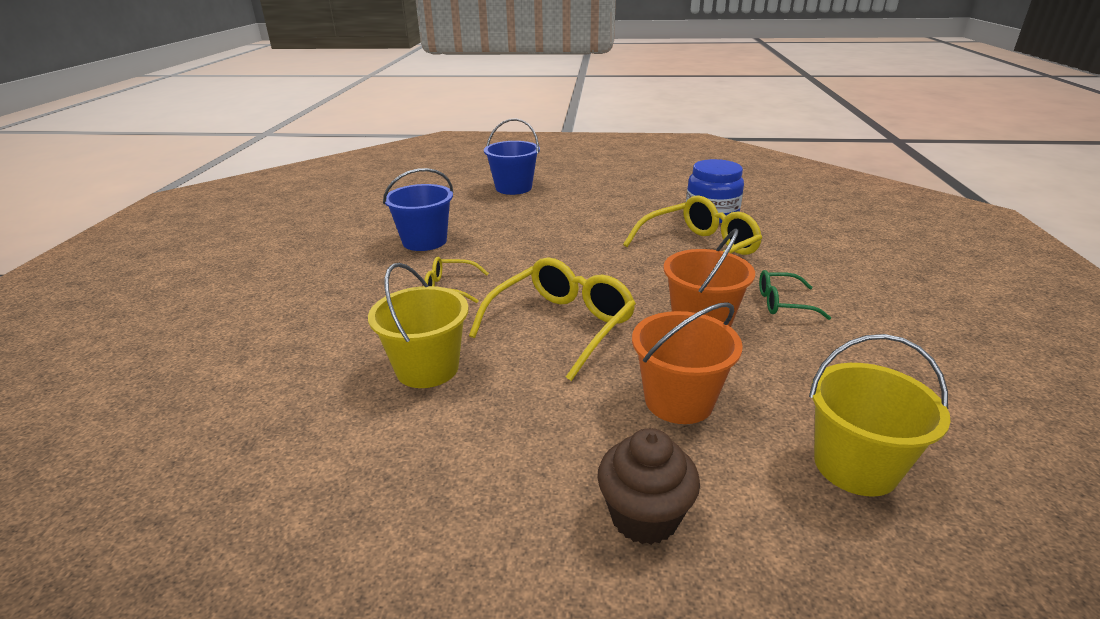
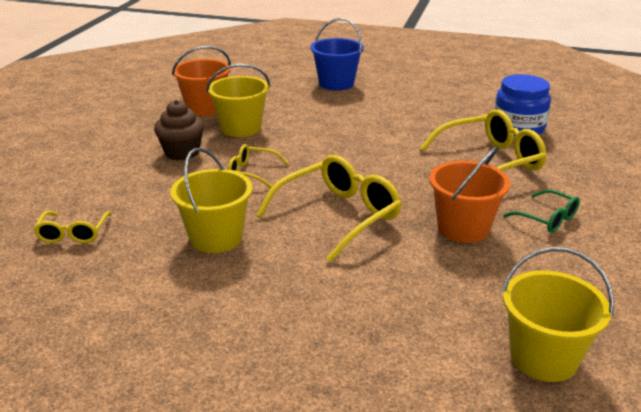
camera: 10 degrees right, 0 degrees up
(246, 385) = (73, 234): none -> yellow glasses
(424, 241) = (241, 128): blue bucket -> yellow bucket
(644, 516) = (353, 368): brown cupcake -> brown cupcake (182, 152)
(678, 401) = (416, 289): orange bucket -> orange bucket (205, 108)
(782, 303) = (547, 219): green glasses -> green glasses turned 150 degrees counterclockwise

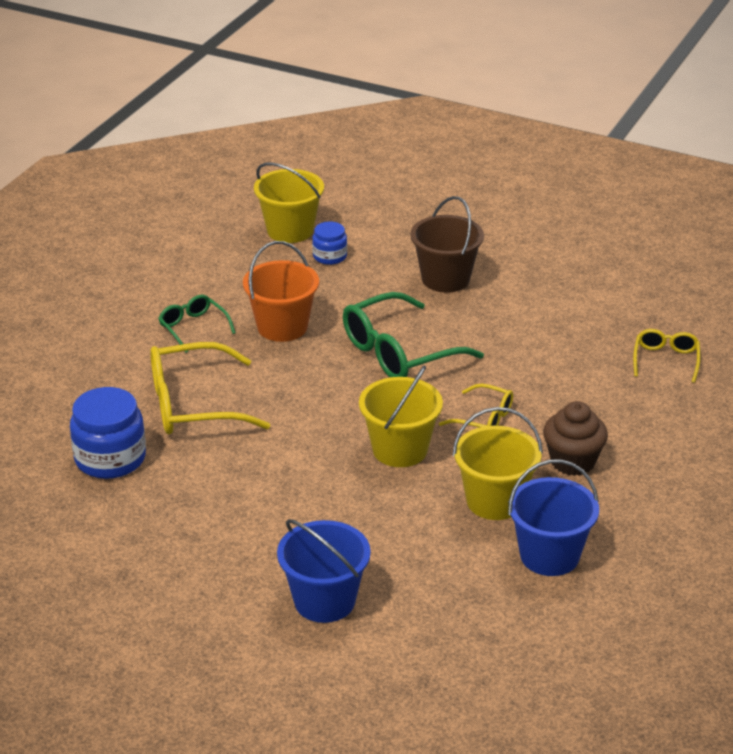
camera: 170 degrees left, 5 degrees up
(205, 108) = (549, 555): orange bucket -> blue bucket
(216, 238) = (524, 341): yellow bucket -> yellow bucket (400, 449)
(310, 303) = (445, 279): none -> brown bucket
(339, 216) = (398, 352): yellow glasses -> green glasses
(465, 320) = (330, 256): none -> blue jar

